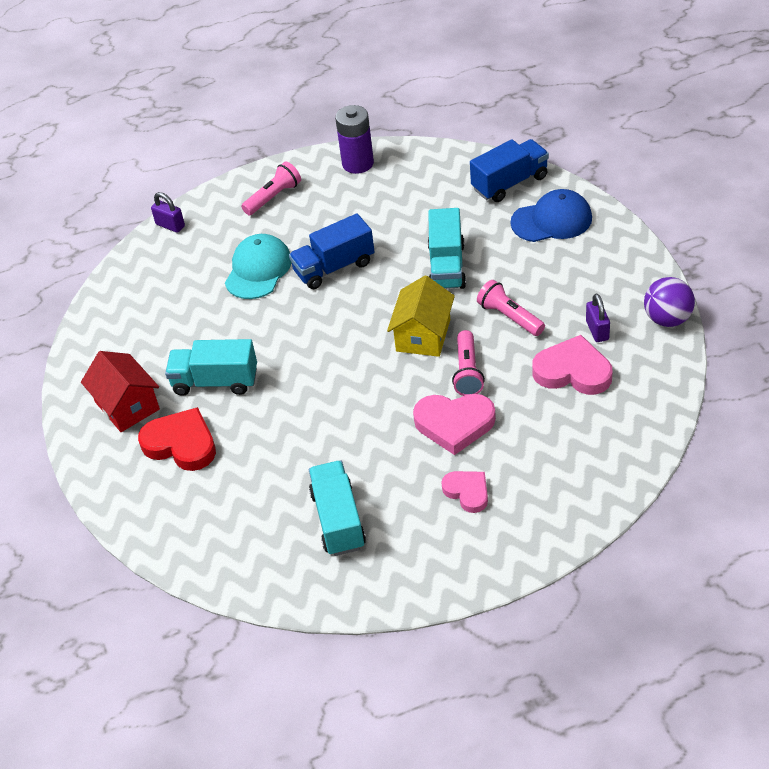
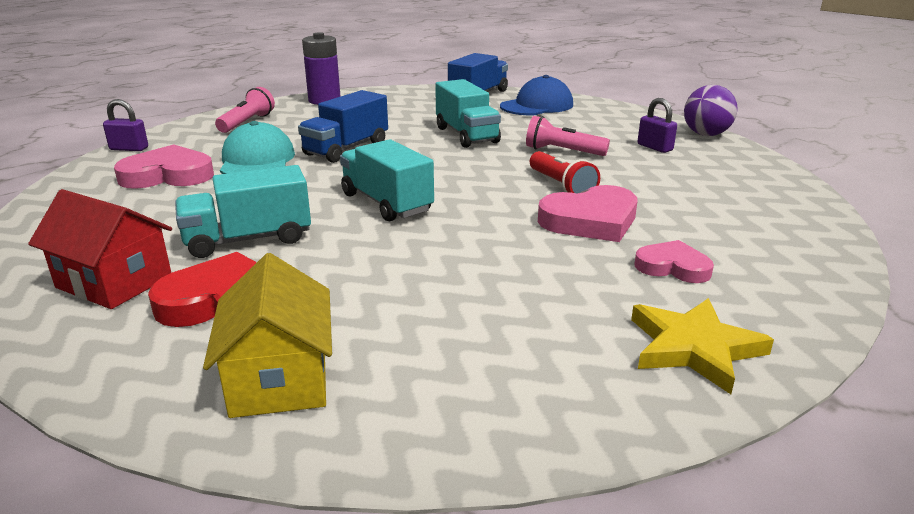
camera: 30 degrees left, 20 degrees down
(338, 520) = (533, 328): turquoise truck -> turquoise truck (386, 203)
(416, 564) = (694, 348): none -> yellow star
(423, 335) = (486, 172): yellow house -> yellow house (280, 378)
(467, 372) = (561, 186): pink flashlight -> red flashlight
(573, 371) = (666, 170): pink heart -> pink heart (168, 175)

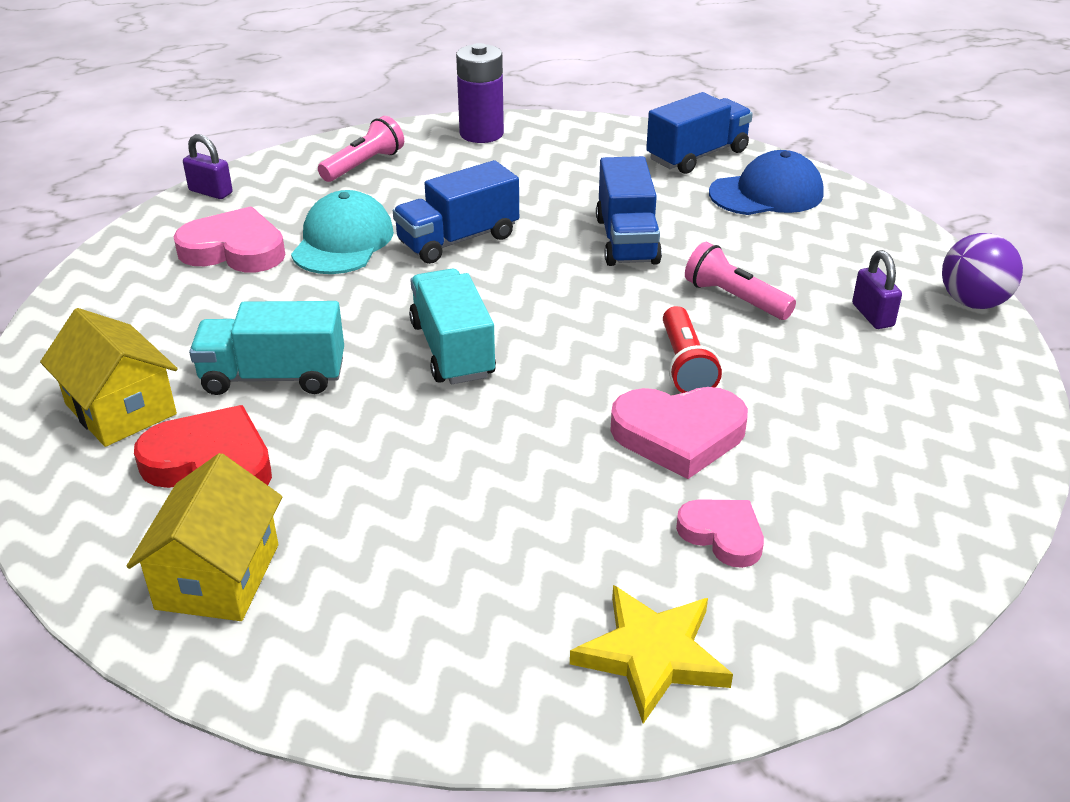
camera: 20 degrees right, 10 degrees up
(114, 282) = (120, 409): red house -> yellow house
(466, 135) = (626, 240): turquoise truck -> blue truck

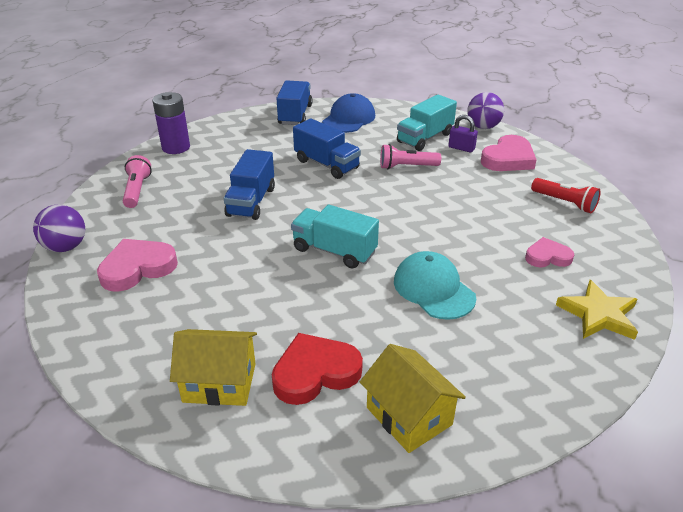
camera: 45 degrees left, 0 degrees up
(210, 192) = (66, 247): purple padlock -> purple ball
(274, 377) = (273, 314): turquoise truck -> turquoise truck (425, 138)
(343, 241) = (193, 232): turquoise cap -> turquoise cap (433, 289)
(679, 435) = (475, 230): pink heart -> pink heart (508, 159)
(685, 365) = (433, 203): red flashlight -> red flashlight (564, 203)

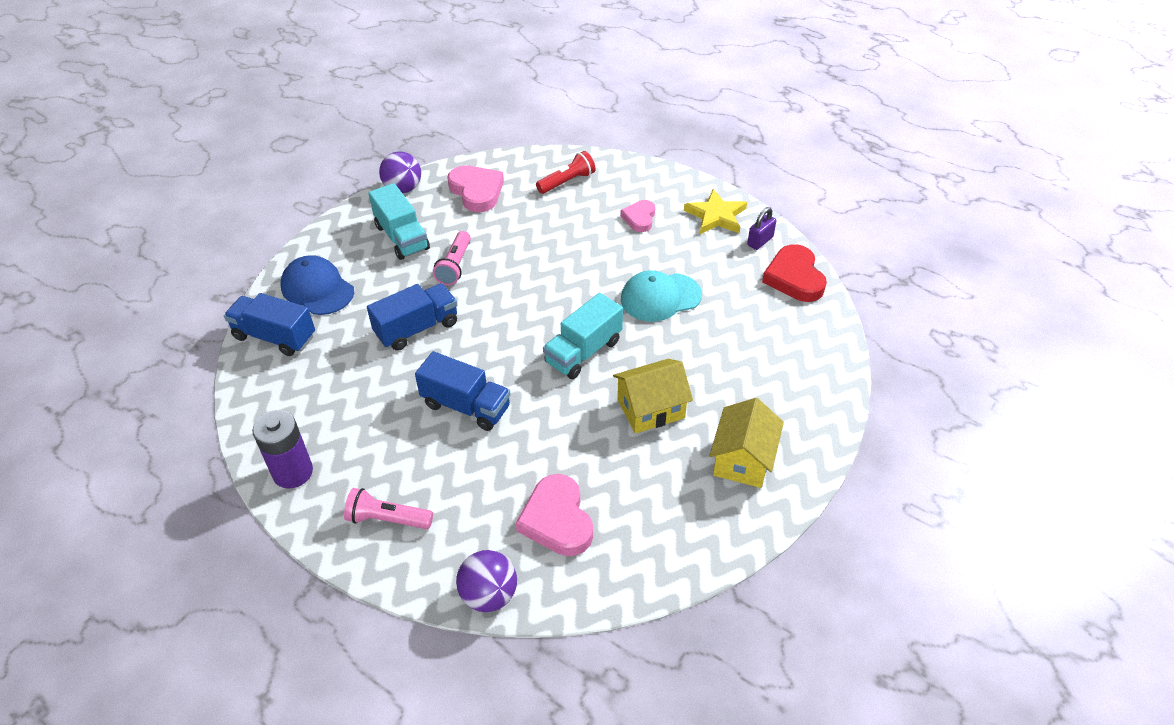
camera: 75 degrees left, 10 degrees up
(315, 373) = (743, 393): red heart -> red heart (794, 277)
(409, 416) = (797, 347): yellow house -> yellow house (650, 409)
(461, 148) = (438, 216): purple padlock -> purple padlock (760, 241)

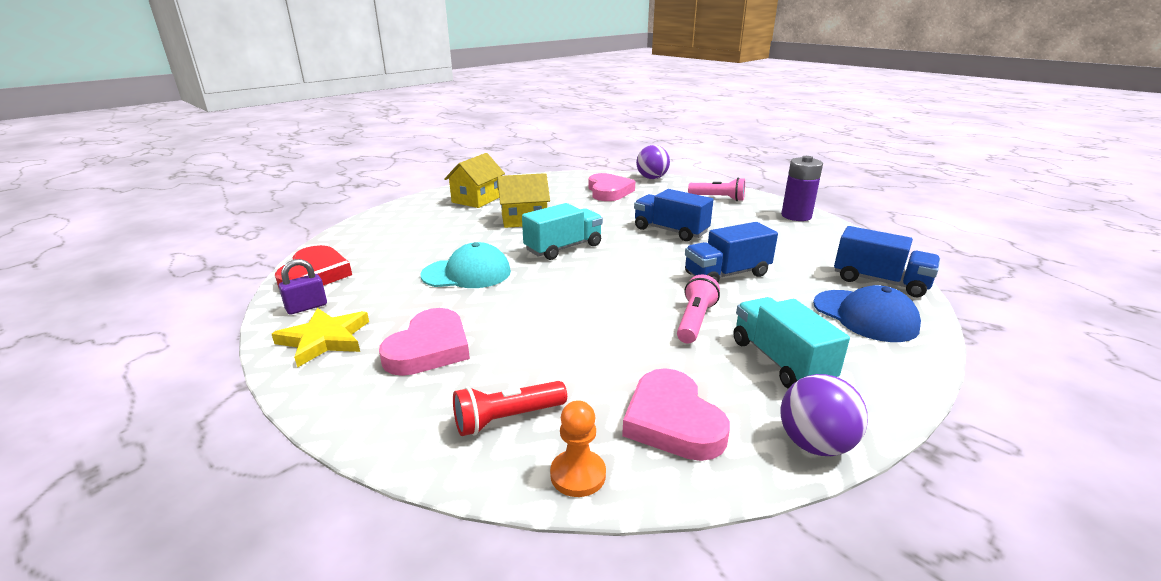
camera: 170 degrees left, 20 degrees down
(523, 162) = (578, 475): none -> orange pawn
(639, 218) = (429, 348): pink heart -> pink heart, size x1.61

